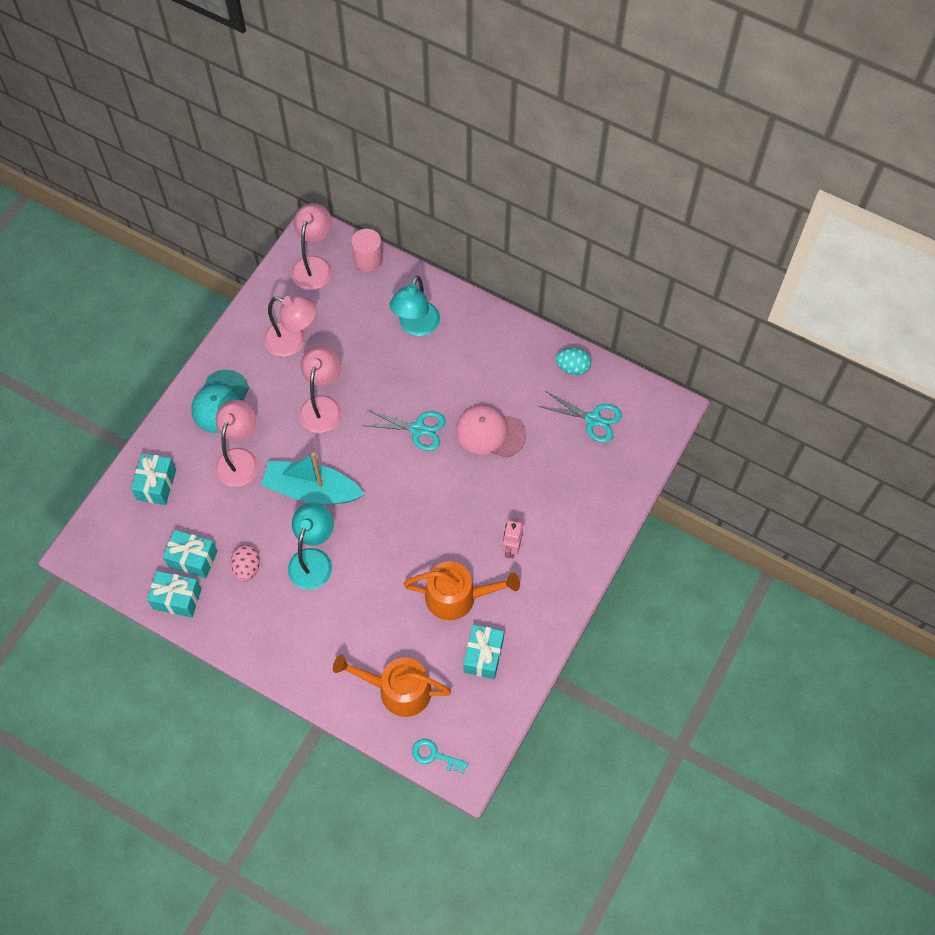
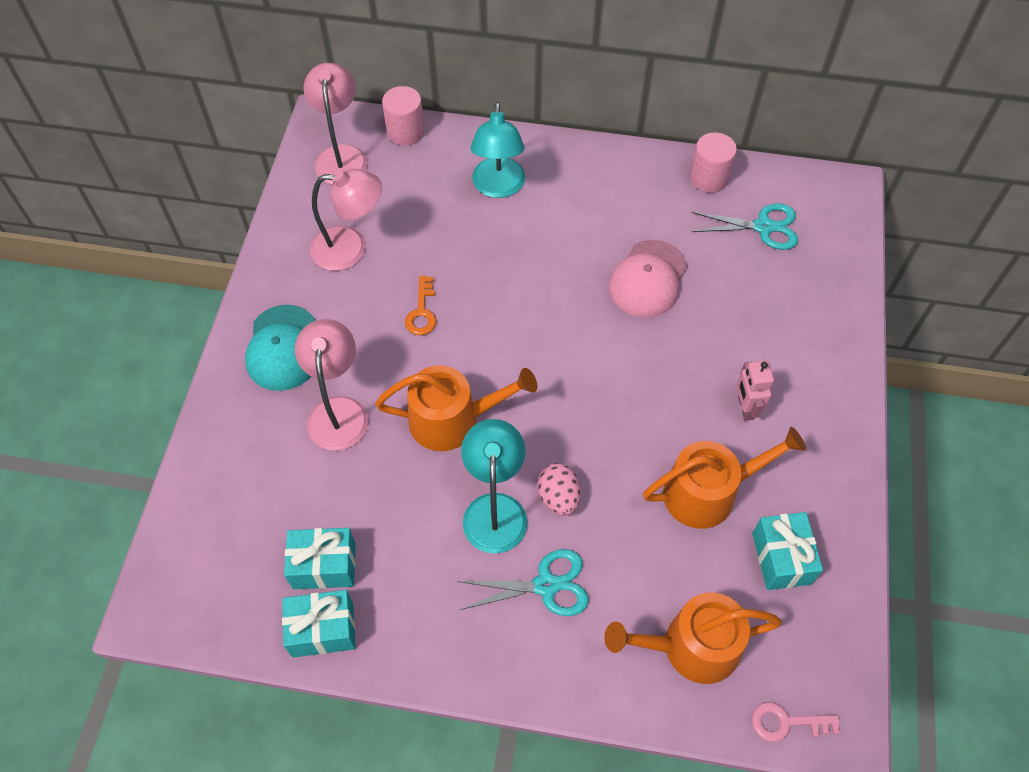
camera: 20 degrees left, 5 degrees down
(156, 484) = (233, 481): turquoise gift -> none
(247, 568) = (406, 551): pink egg -> pink egg (558, 497)
(312, 490) = (453, 420): turquoise boat -> orange watering can
(323, 406) = (422, 312): pink lamp -> orange key
(418, 429) = (556, 302): turquoise scissors -> turquoise scissors (546, 585)
(434, 755) = (786, 723): turquoise key -> pink key
(490, 432) = (648, 279): pink cap -> pink cap turned 60 degrees counterclockwise
(572, 367) = (708, 178): turquoise egg -> pink cylinder

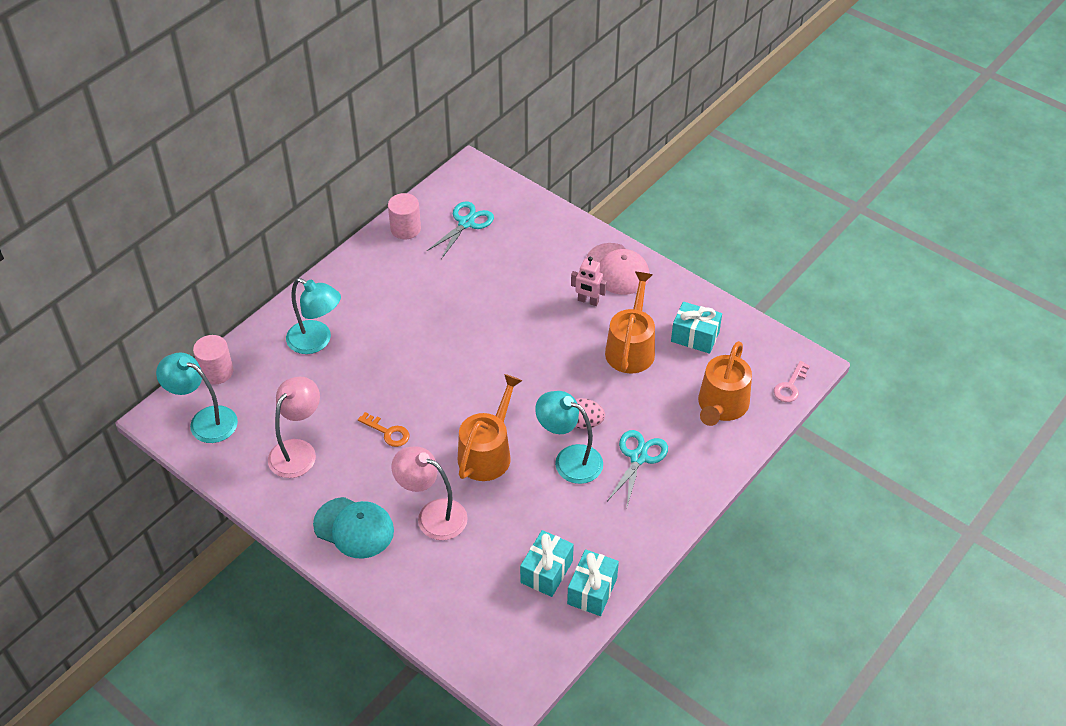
camera: 60 degrees left, 10 degrees down
(341, 156) = (205, 421): pink lamp -> turquoise lamp
(648, 279) = (459, 299): pink cap -> pink cap (617, 269)

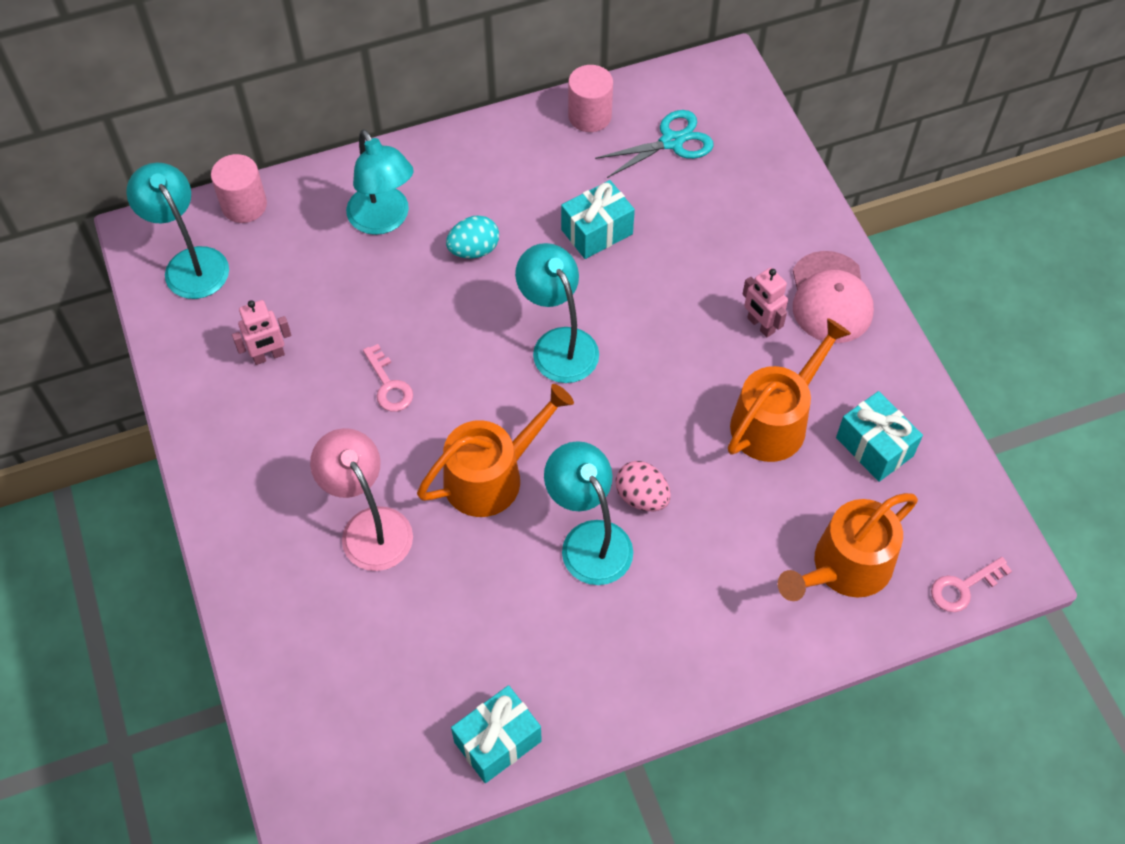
camera: 30 degrees right, 10 degrees up
(298, 451) = (269, 356): pink lamp -> pink robot
(354, 528) = (266, 493): turquoise cap -> none
(387, 334) = (474, 250): none -> turquoise egg
(388, 432) = (389, 385): orange key -> pink key
(476, 363) = (558, 344): none -> turquoise lamp
(546, 572) = (458, 682): turquoise gift -> turquoise gift (597, 232)
(638, 457) = (682, 584): turquoise scissors -> none

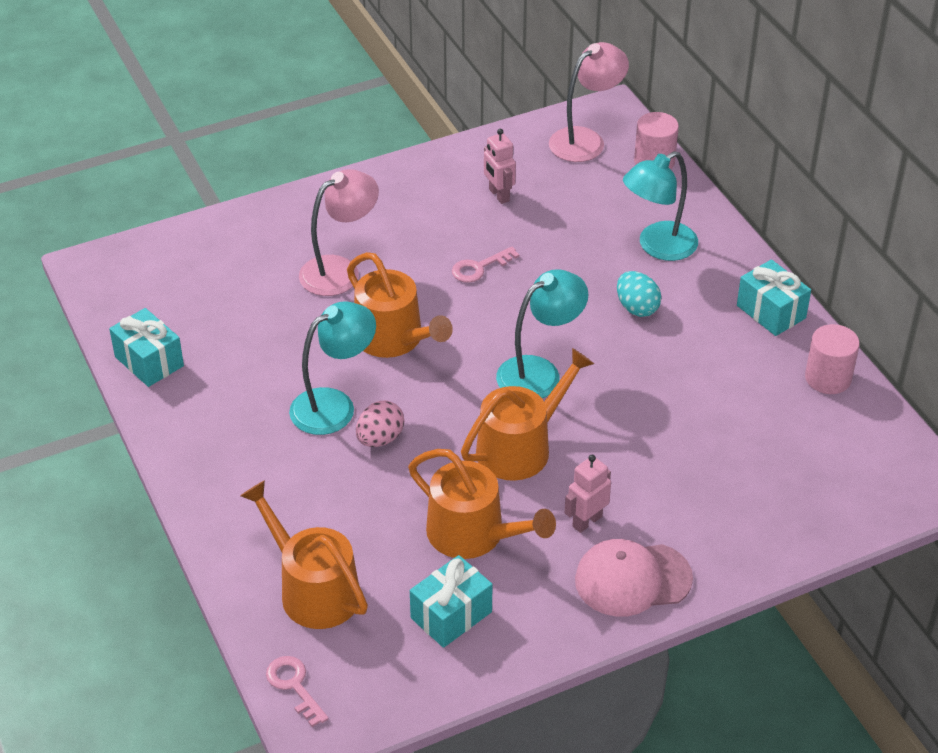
camera: 85 degrees right, 15 degrees down
(190, 263) = (585, 140): turquoise lamp -> pink lamp
(597, 232) = (678, 392): turquoise gift -> turquoise gift (771, 312)
(661, 370) = (520, 447): none -> orange watering can
(671, 142) = (812, 443): turquoise scissors -> none

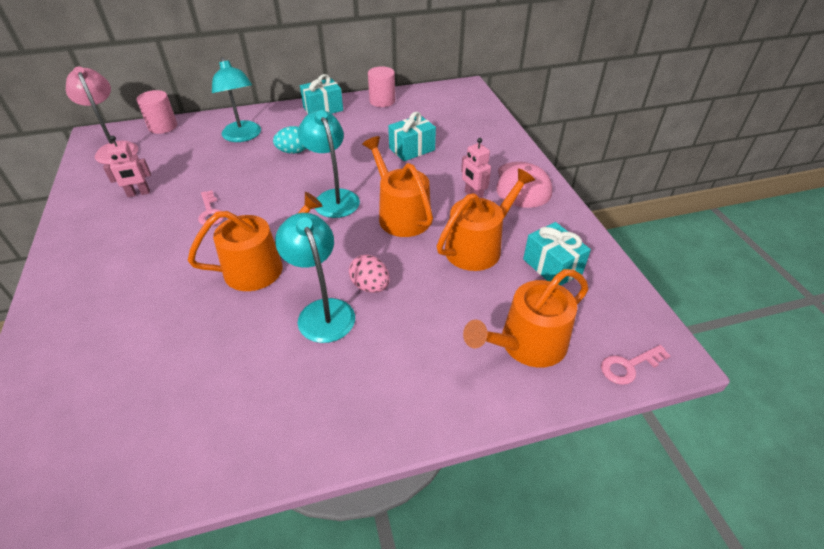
camera: 80 degrees left, 0 degrees up
(149, 361) = (193, 463): turquoise gift -> turquoise gift (412, 149)
(340, 270) = (158, 291): pink lamp -> none

